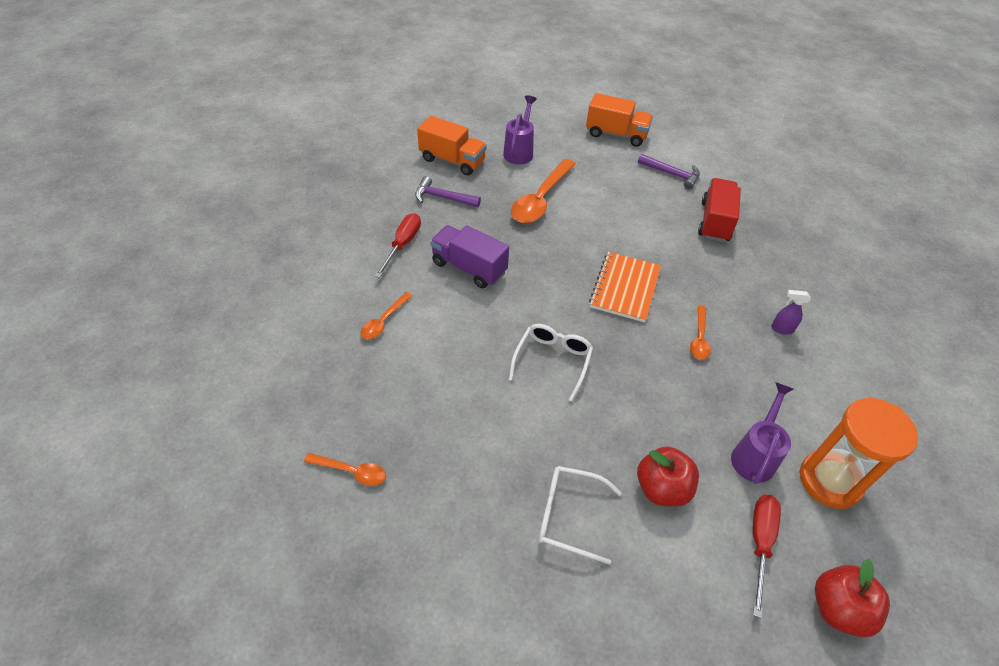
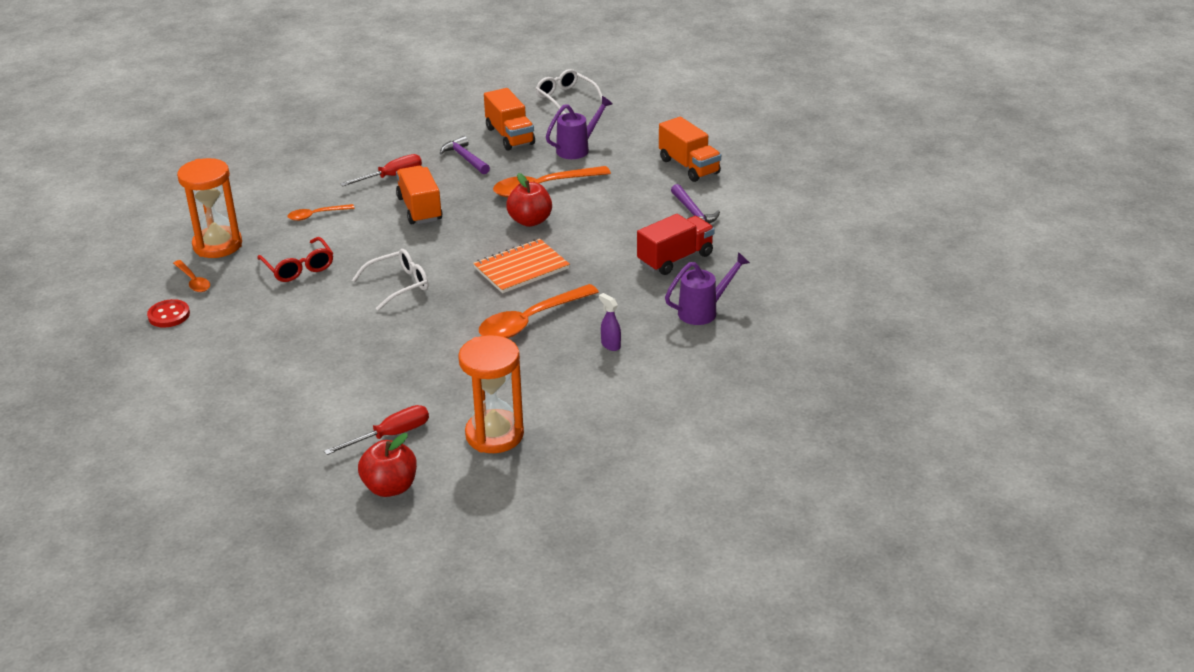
camera: 40 degrees right, 15 degrees down
(325, 409) = (217, 245): none -> orange hourglass
(377, 534) = (169, 315): none -> red button
(440, 392) = (299, 267): none -> red glasses
(469, 268) = (420, 209): purple truck -> orange truck
(569, 515) = (289, 362): white glasses -> white glasses (565, 98)
(662, 488) = (369, 380): red apple -> red apple (530, 221)
(699, 338) = (531, 321): orange spoon -> orange spoon, size x1.90
(755, 455) = (462, 396): purple watering can -> purple watering can (703, 311)

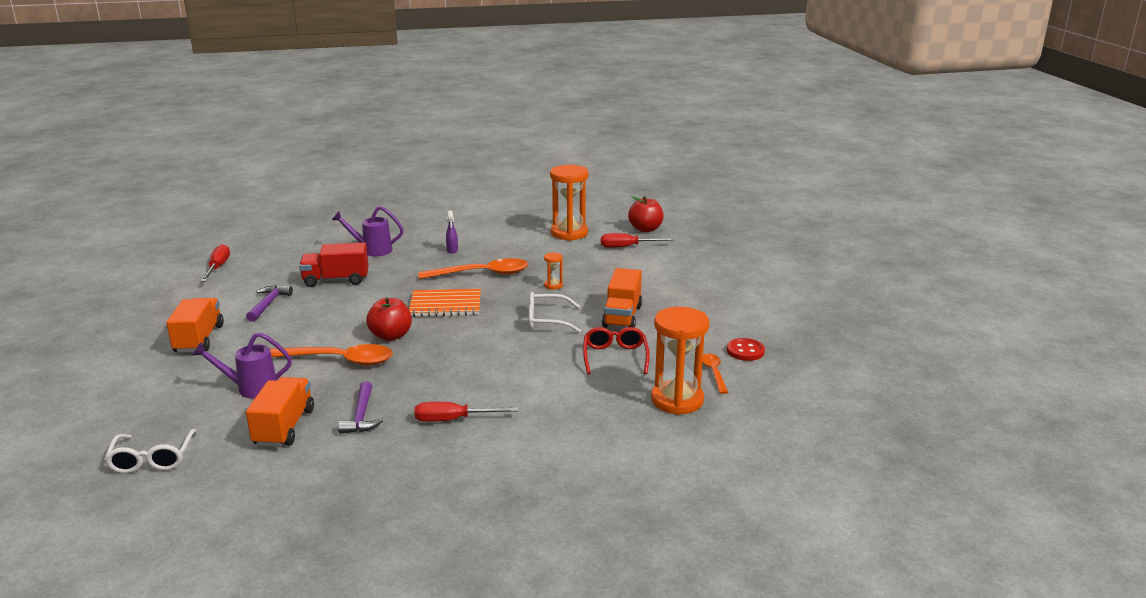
camera: 150 degrees left, 10 degrees down
(316, 215) = (564, 401): orange spoon -> none
(420, 209) = (465, 376): orange truck -> orange truck (622, 316)
(432, 332) = (553, 285): none -> orange hourglass
(821, 232) = (218, 267): none -> red screwdriver

